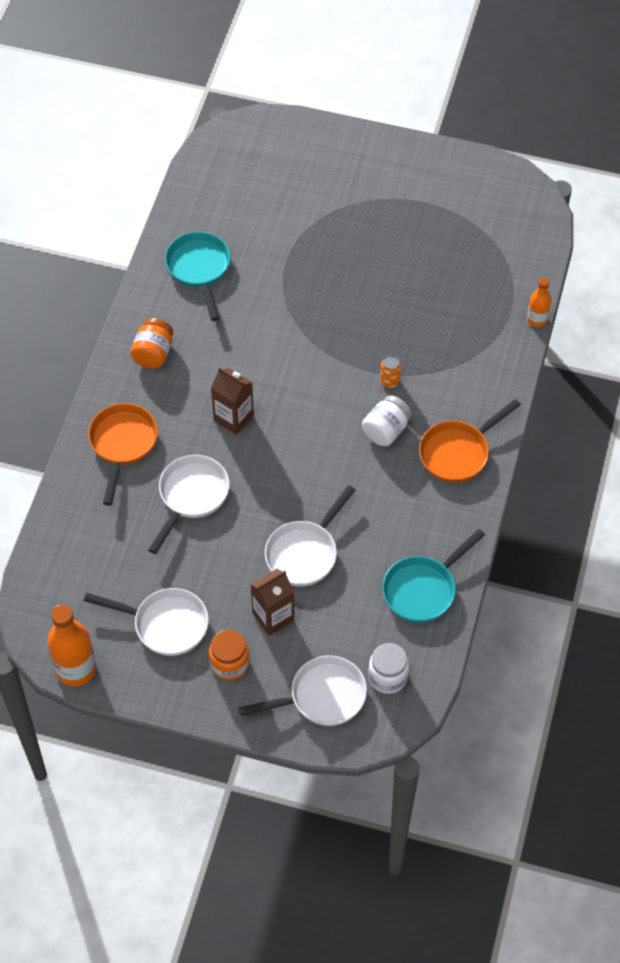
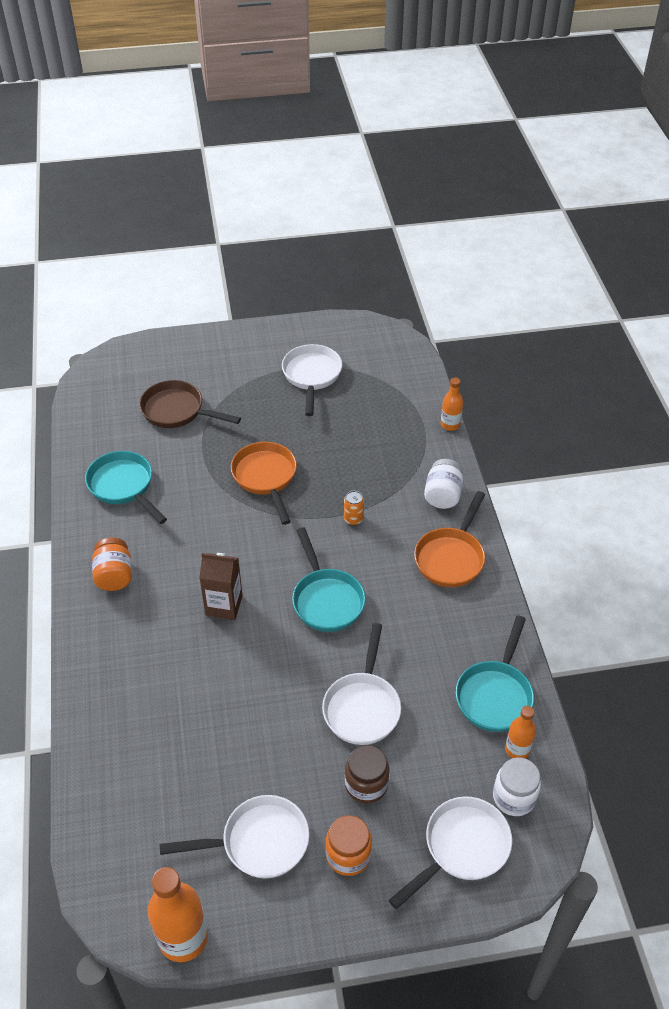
camera: 25 degrees left, 10 degrees down
(122, 444) = (123, 673): orange pan -> orange pan (265, 478)
(191, 496) = (219, 697): white pan -> white pan (311, 376)
(273, 616) = (366, 785): brown carton -> brown jar
(283, 208) = (177, 411): none -> brown pan
(324, 447) = (326, 599): none -> turquoise pan
(386, 430) = (375, 563): white jar -> white jar (442, 495)
(414, 641) = (517, 749): none -> orange bottle

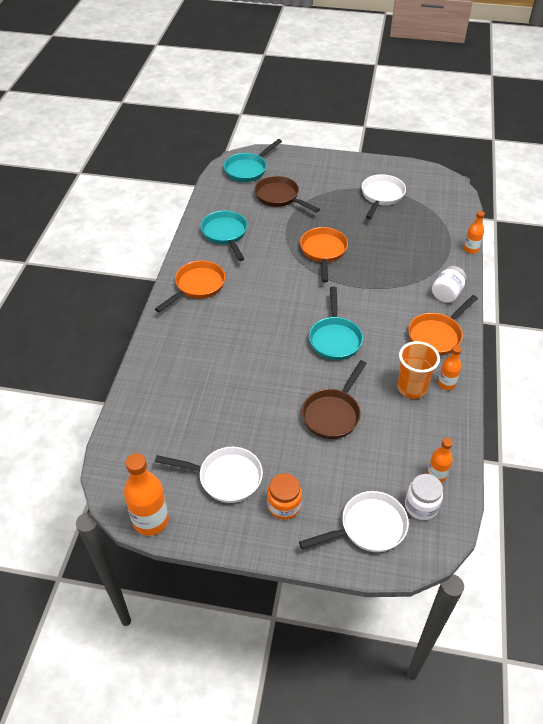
camera: 20 degrees right, 0 degrees up
(114, 575) = (197, 286): orange jar -> orange pan
(224, 605) = (262, 323): brown carton -> none
(353, 519) = (375, 293): orange can -> none
(362, 707) = (333, 414): white pan -> brown pan
(366, 785) = (315, 464): brown jar -> none
(446, 640) = (411, 388): none -> orange cup
(486, 621) = (446, 384): none -> orange bottle
(495, 695) = (434, 434): turquoise pan -> turquoise pan (248, 169)

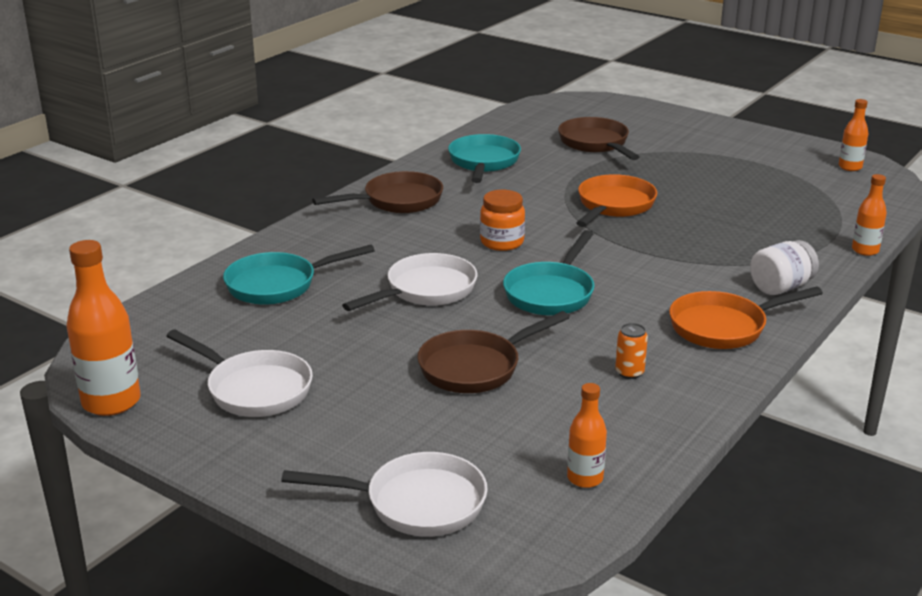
camera: 25 degrees right, 20 degrees down
(197, 286) = (397, 201): orange pan -> brown pan
(248, 169) = (573, 111): turquoise pan -> turquoise pan (278, 285)
(284, 505) = (309, 441): orange jar -> orange jar (502, 242)
(381, 196) = (757, 170): white pan -> white pan (426, 290)
(411, 388) = (629, 372): orange cup -> orange can
(421, 506) = (526, 506): white jar -> none
(446, 384) = (694, 382): orange bottle -> orange bottle (850, 167)

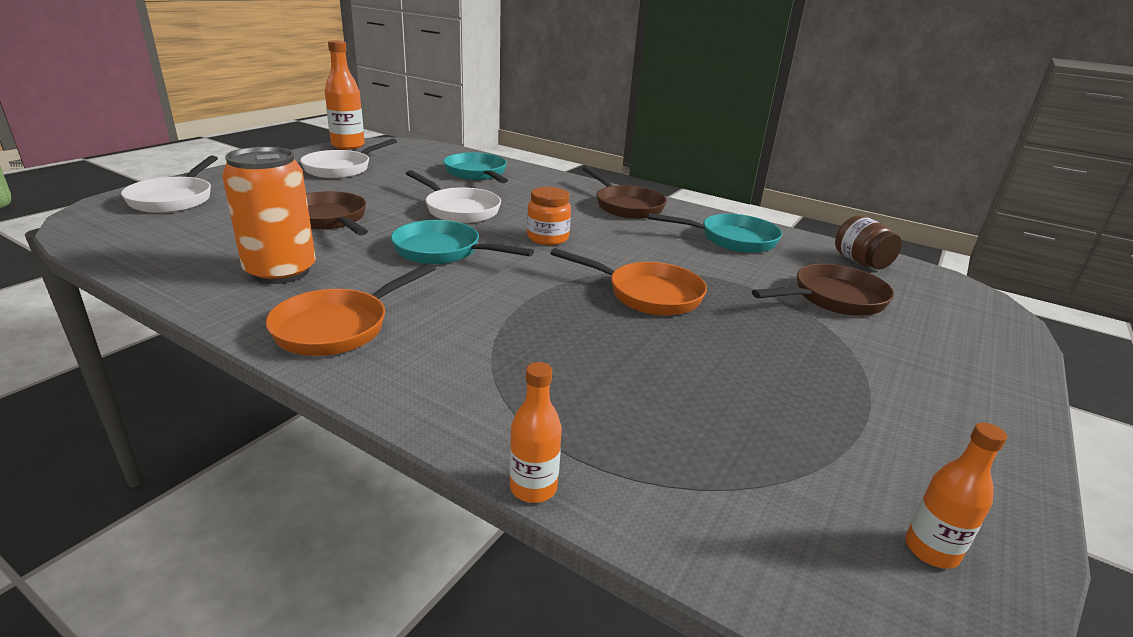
camera: 85 degrees right, 0 degrees up
(521, 123) = (861, 262): none -> brown jar
(585, 478) = (143, 244): orange bottle -> none
(629, 372) = (281, 272): orange can -> orange can, size x2.47
(724, 327) = (339, 327): orange pan -> orange pan turned 120 degrees counterclockwise
(780, 287) = (422, 379): white jar -> none

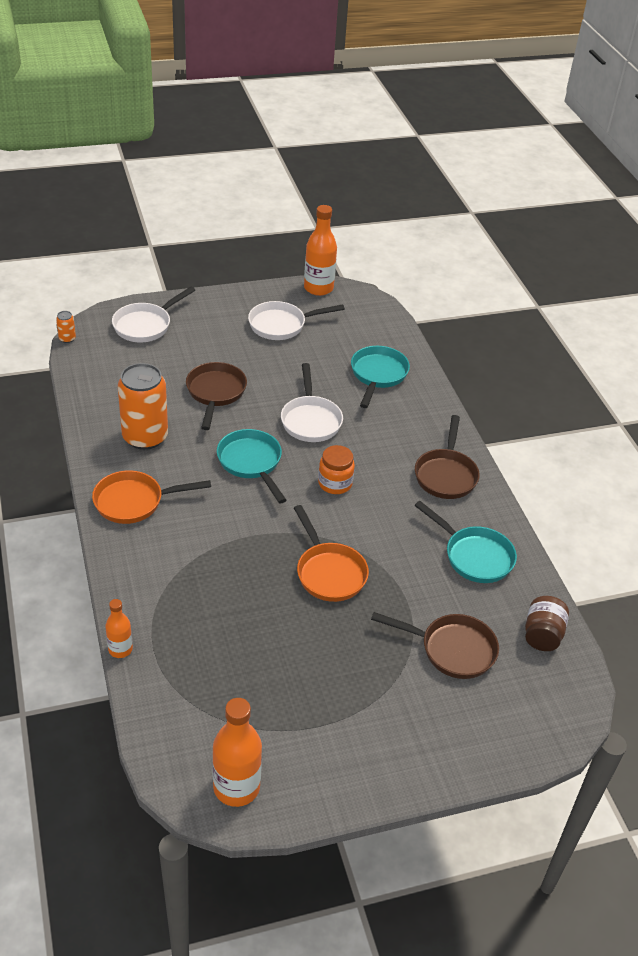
camera: 40 degrees right, 15 degrees up
(60, 231) = (67, 339): none -> orange can
(931, 550) = (236, 787): orange bottle -> orange bottle, size x1.76

